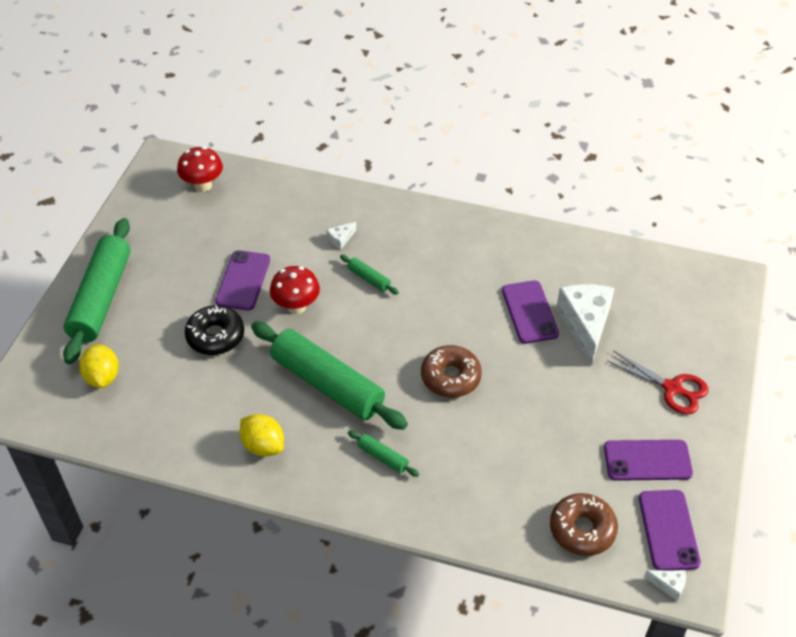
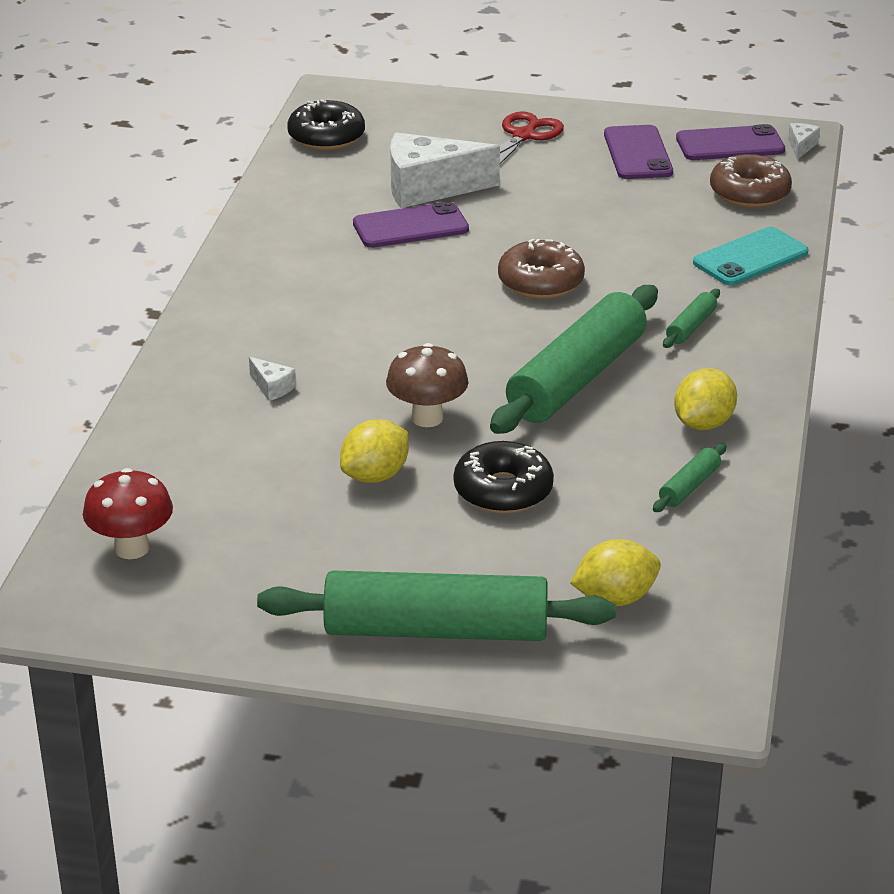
camera: 95 degrees left, 15 degrees down
(243, 280) = (375, 476): purple phone -> yellow lemon
(296, 307) = (427, 418): red mushroom -> brown mushroom
(368, 278) = (358, 356): green rolling pin -> green rolling pin (689, 486)
(477, 511) = (750, 258): none -> turquoise phone
(661, 273) = (326, 137): none -> black donut

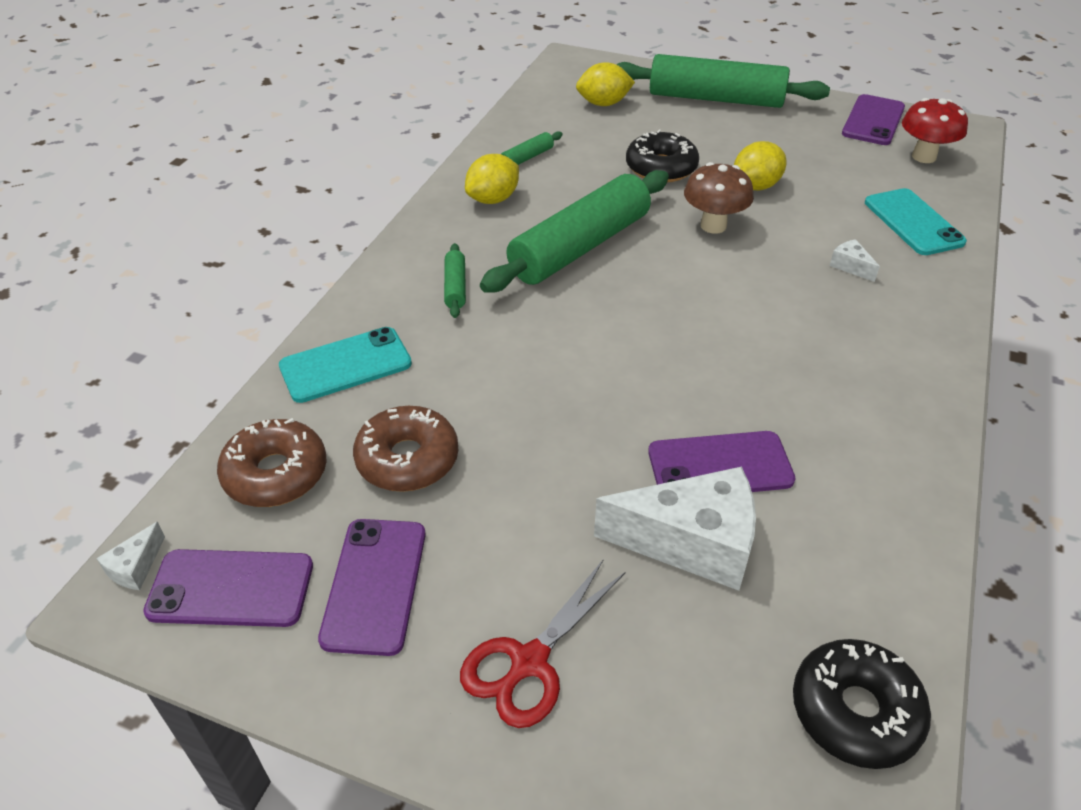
camera: 170 degrees left, 10 degrees up
(183, 447) = (913, 222): none -> turquoise phone
(186, 610) = (873, 120): none -> purple phone
(540, 282) = (582, 358): brown donut -> brown donut (407, 459)
(691, 327) = (455, 287): green rolling pin -> green rolling pin turned 45 degrees counterclockwise

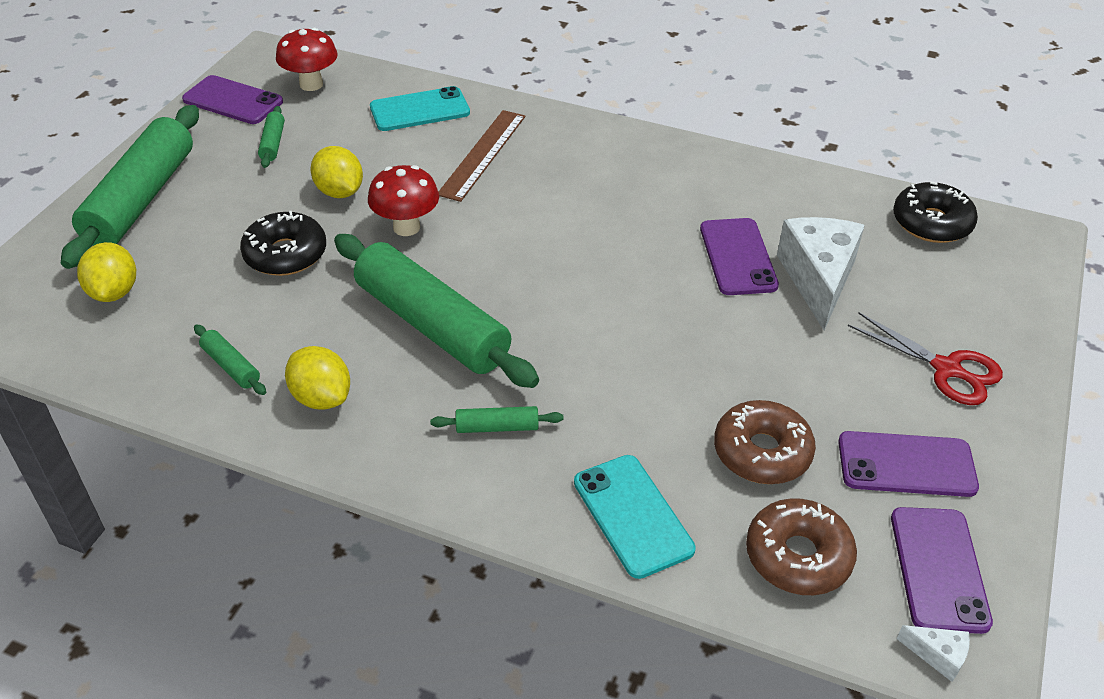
camera: 90 degrees left, 0 degrees up
(713, 226) = (406, 227): brown mushroom -> red mushroom
(816, 146) = (273, 143): none -> green rolling pin
(850, 266) = (483, 154): white cheese -> brown ruler

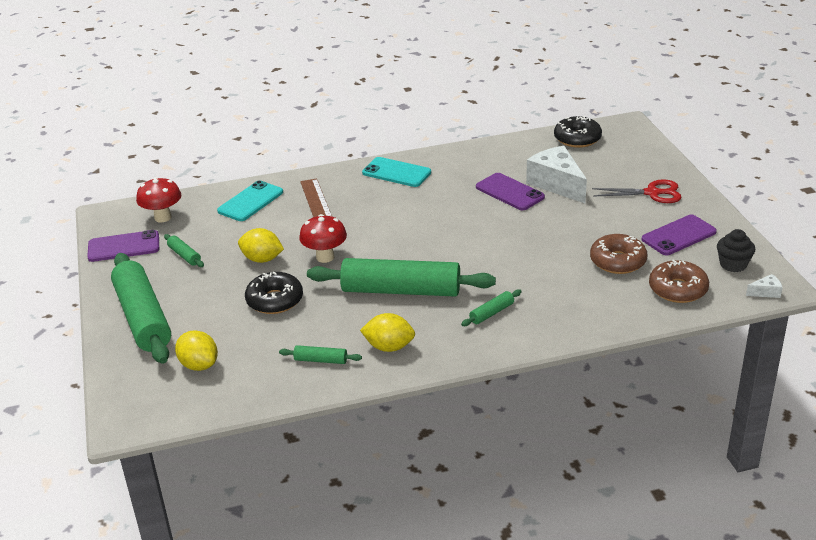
camera: 35 degrees left, 10 degrees down
(633, 515) = (595, 312): turquoise phone -> turquoise phone (396, 173)
(938, 569) = (733, 264): purple phone -> black cupcake

